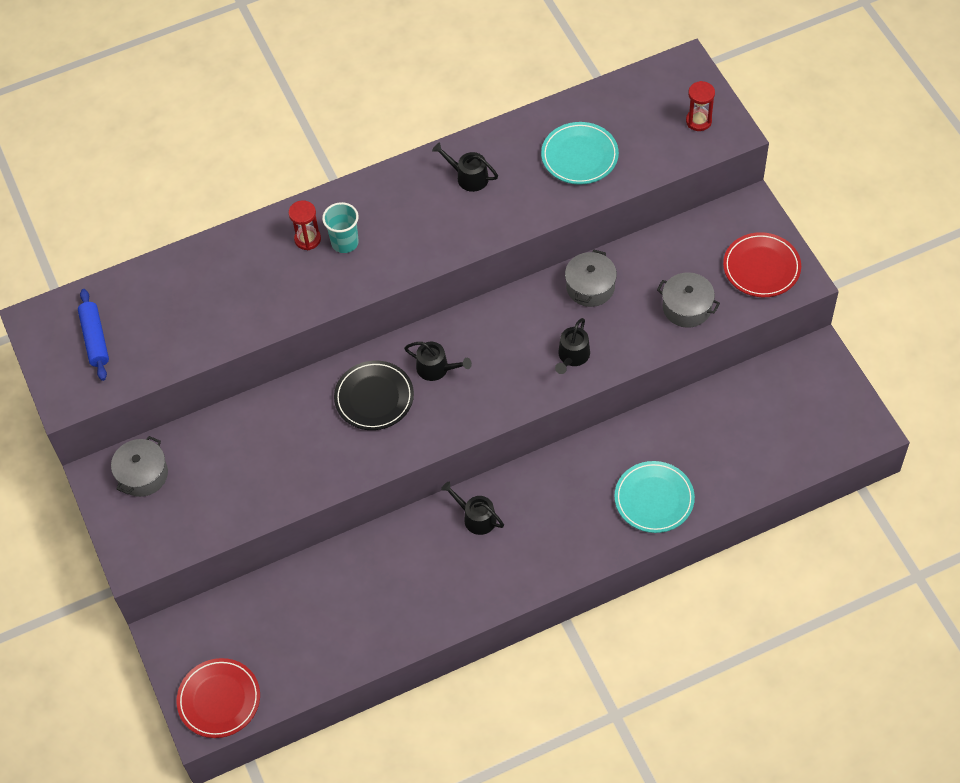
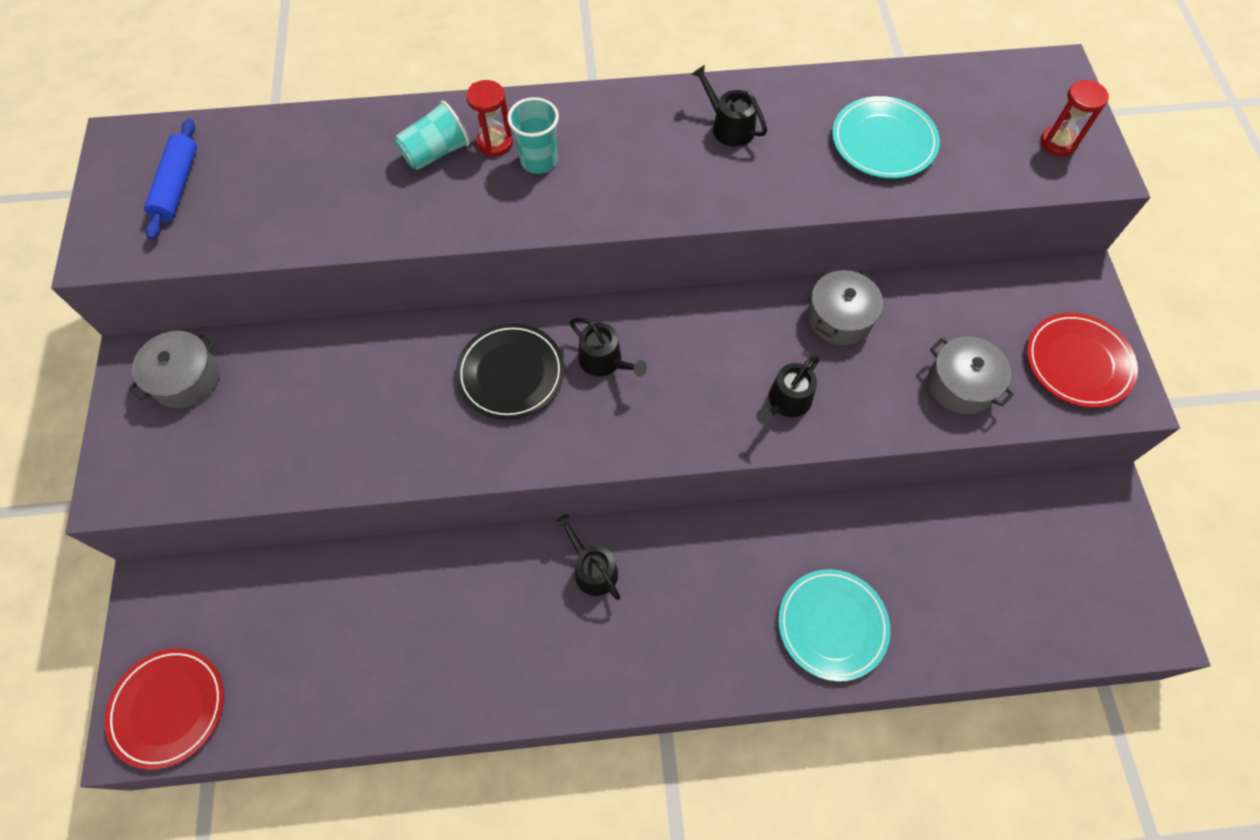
camera: 15 degrees right, 5 degrees up
(269, 259) = (436, 153): none -> turquoise cup

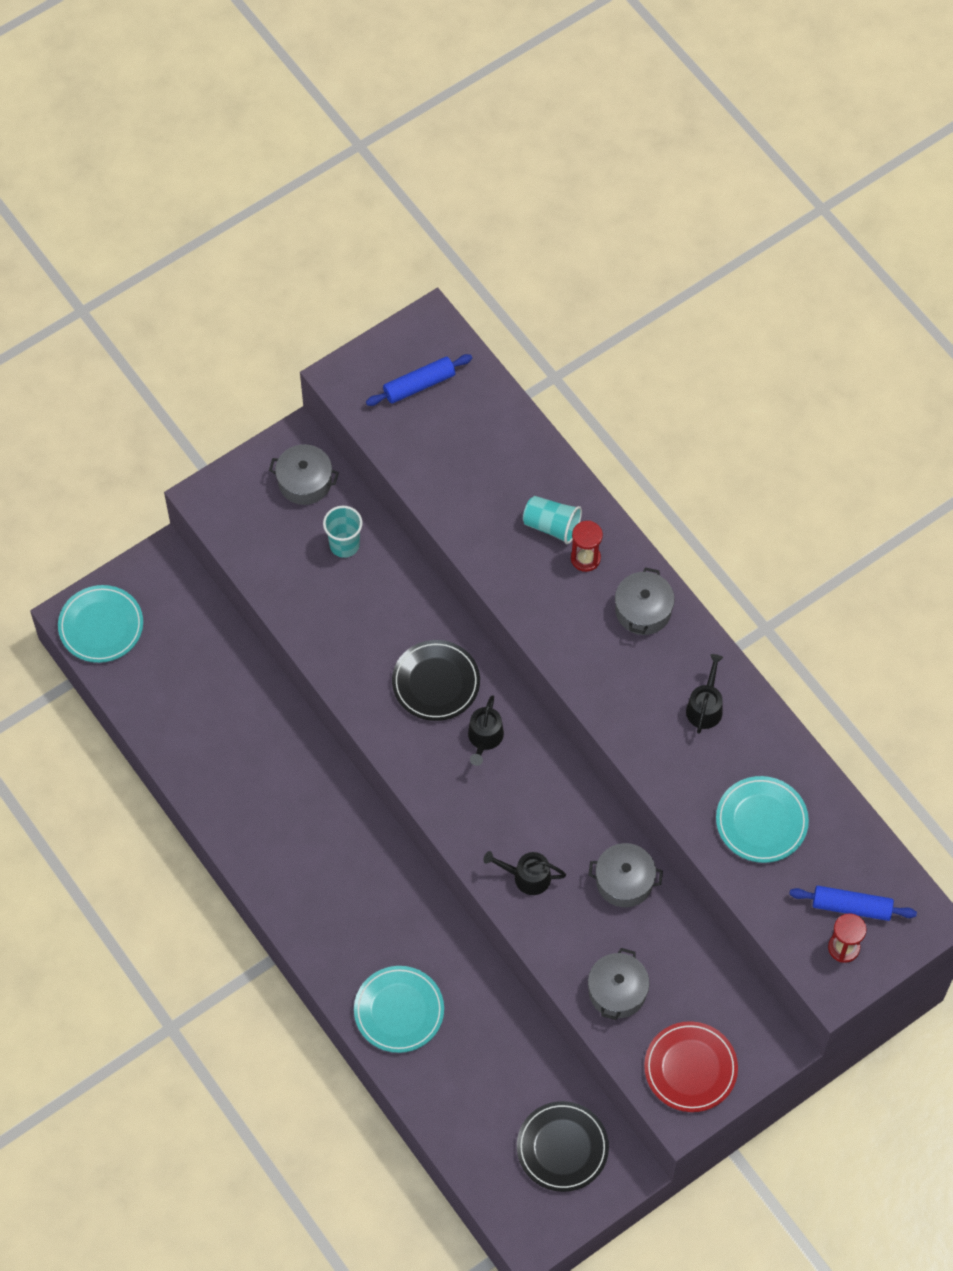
camera: 60 degrees right, 0 degrees up
(168, 708) = (101, 626): red plate -> turquoise plate
(539, 161) = (588, 596): turquoise cup -> turquoise cup (344, 545)
(588, 125) = (643, 610): none -> grey pot
(592, 569) = (344, 829): black watering can -> none
(1015, 117) = (851, 907): none -> blue rolling pin
(1061, 543) = (562, 1148): none -> black plate

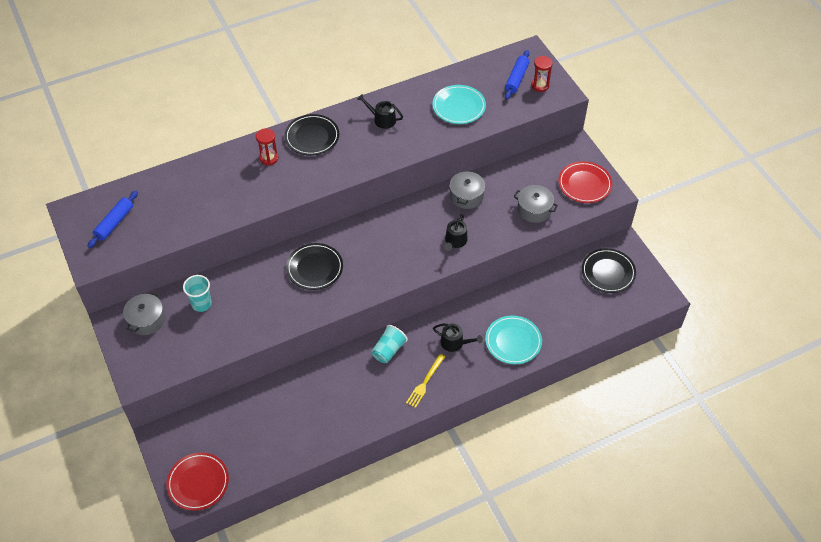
camera: 80 degrees left, 10 degrees down
(101, 626) = (198, 483): turquoise plate -> red plate
(304, 892) = (425, 382): none -> yellow fork
(419, 385) = (114, 223): blue rolling pin -> blue rolling pin turned 45 degrees clockwise
(484, 738) = (359, 249): black watering can -> black watering can (455, 343)
(552, 526) = (241, 171): turquoise cup -> turquoise cup (388, 350)
(643, 610) = (312, 137): grey pot -> black plate

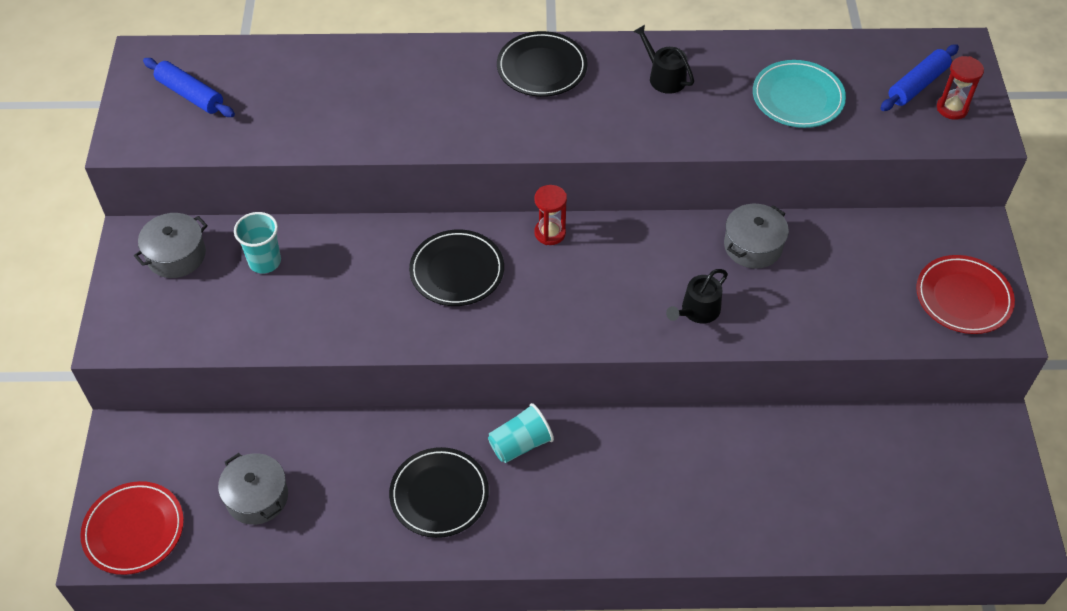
camera: 25 degrees right, 0 degrees up
(114, 223) = (190, 95): blue rolling pin -> blue rolling pin turned 75 degrees clockwise
(269, 158) = (460, 77): red hourglass -> red hourglass (550, 233)
(425, 382) = (550, 519): yellow fork -> none
(455, 343) = (630, 475): black watering can -> none
(513, 341) = (726, 511): turquoise plate -> none
(534, 210) = (855, 308): grey pot -> grey pot (257, 497)
(608, 272) = (945, 460): black plate -> black plate (439, 494)

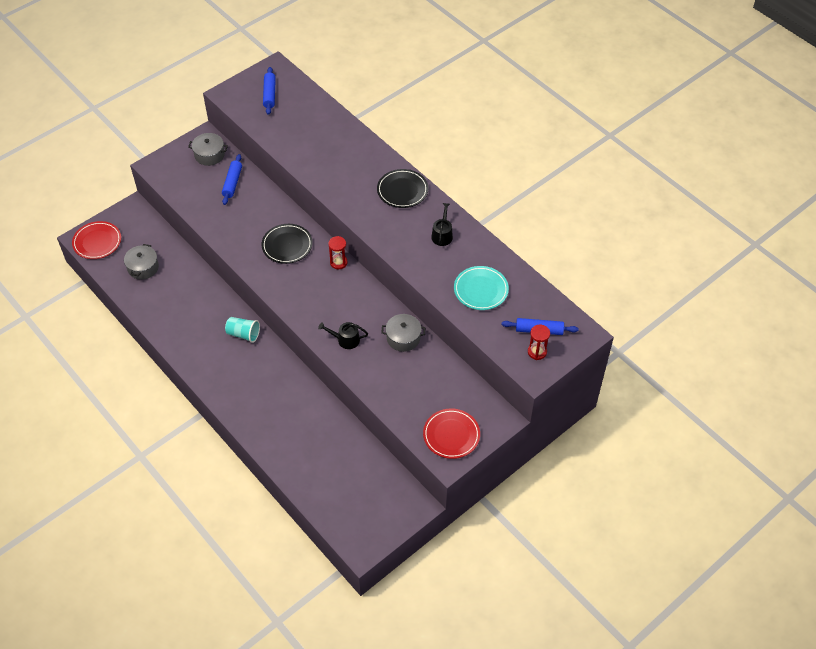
camera: 50 degrees right, 0 degrees up
(265, 261) = (232, 183): turquoise cup -> blue rolling pin
(439, 494) = (195, 323): black plate -> none

